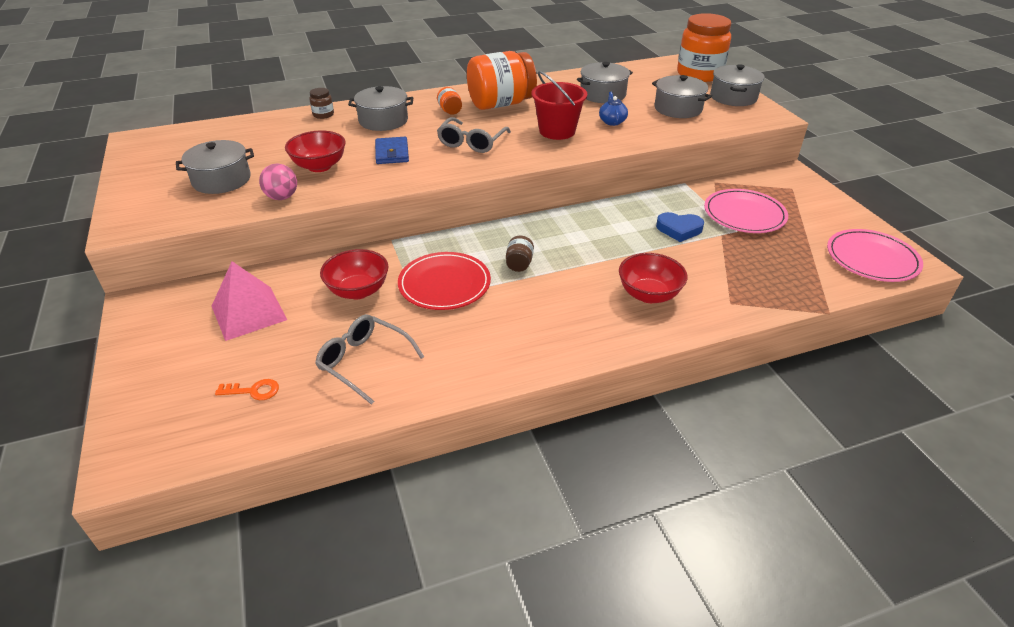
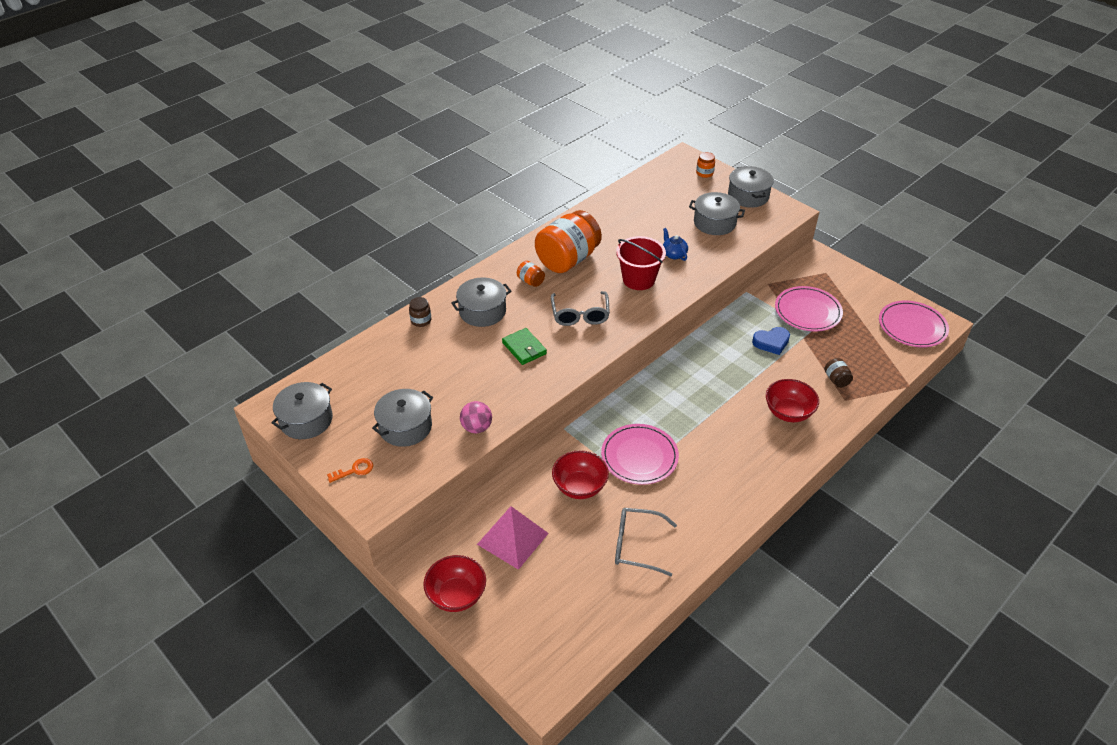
camera: 25 degrees left, 5 degrees up
(253, 391) = (579, 600): orange key -> orange key (354, 470)
(319, 166) = (476, 383): red bowl -> red bowl (456, 595)
(392, 153) = (524, 348): blue wallet -> green wallet
(444, 284) = (639, 456): red plate -> pink plate
(519, 264) = (680, 417): brown jar -> brown jar (836, 380)
(603, 94) = (643, 222): grey pot -> grey pot (306, 420)
(699, 74) = (704, 173): orange jar -> orange jar, size x0.41

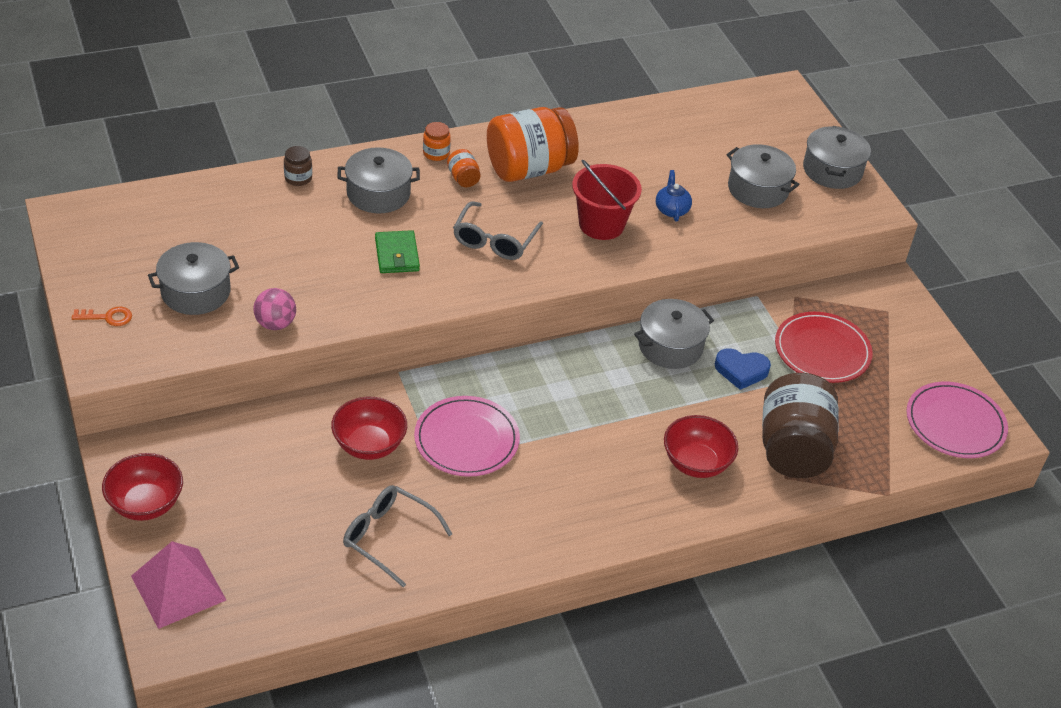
camera: 20 degrees right, 0 degrees up
(306, 420) = (92, 242): grey pot -> grey pot (670, 346)
(512, 538) = (250, 470): pink pyramid -> pink pyramid (178, 587)
(704, 173) = (795, 121): orange jar -> orange jar (436, 153)
(807, 311) = (822, 351): pink plate -> red plate
(836, 380) = (793, 449): brown jar -> brown jar, size x2.42

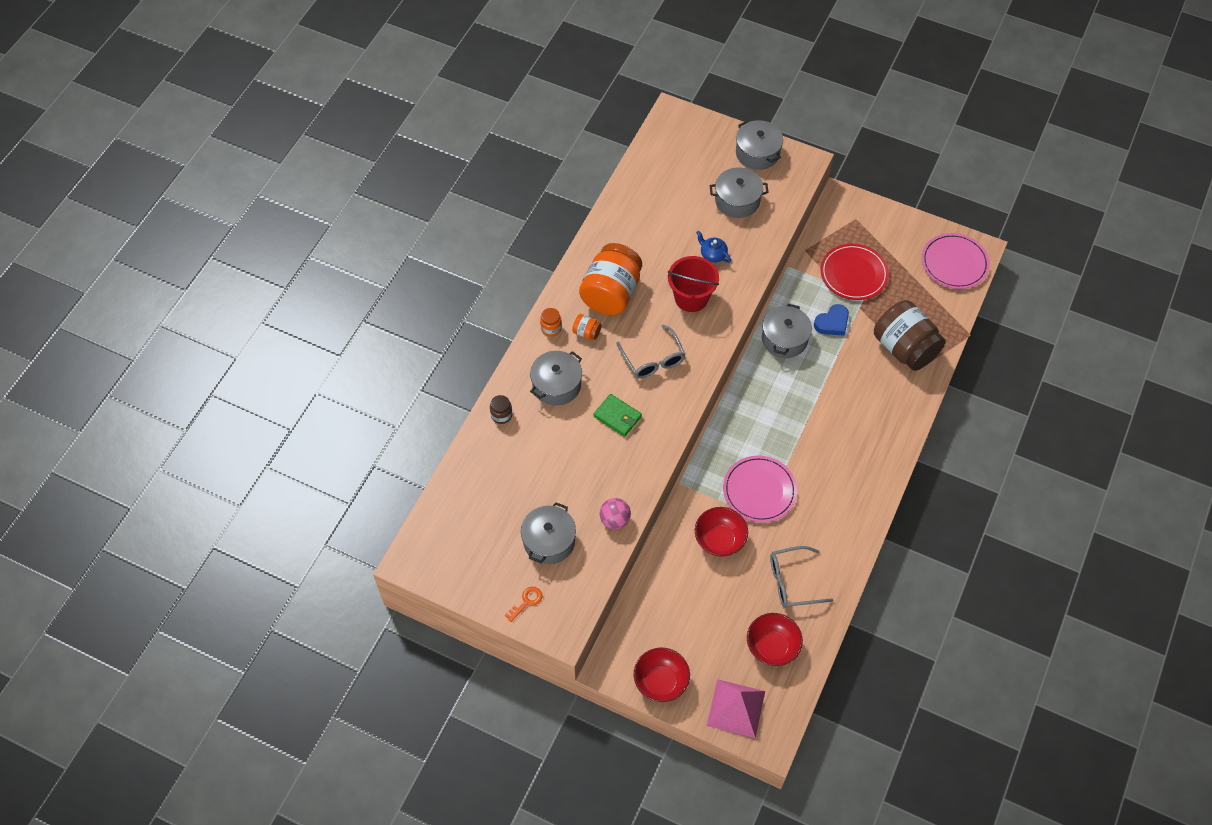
camera: 40 degrees left, 15 degrees up
(696, 463) = (873, 399): red bowl -> red bowl (772, 647)

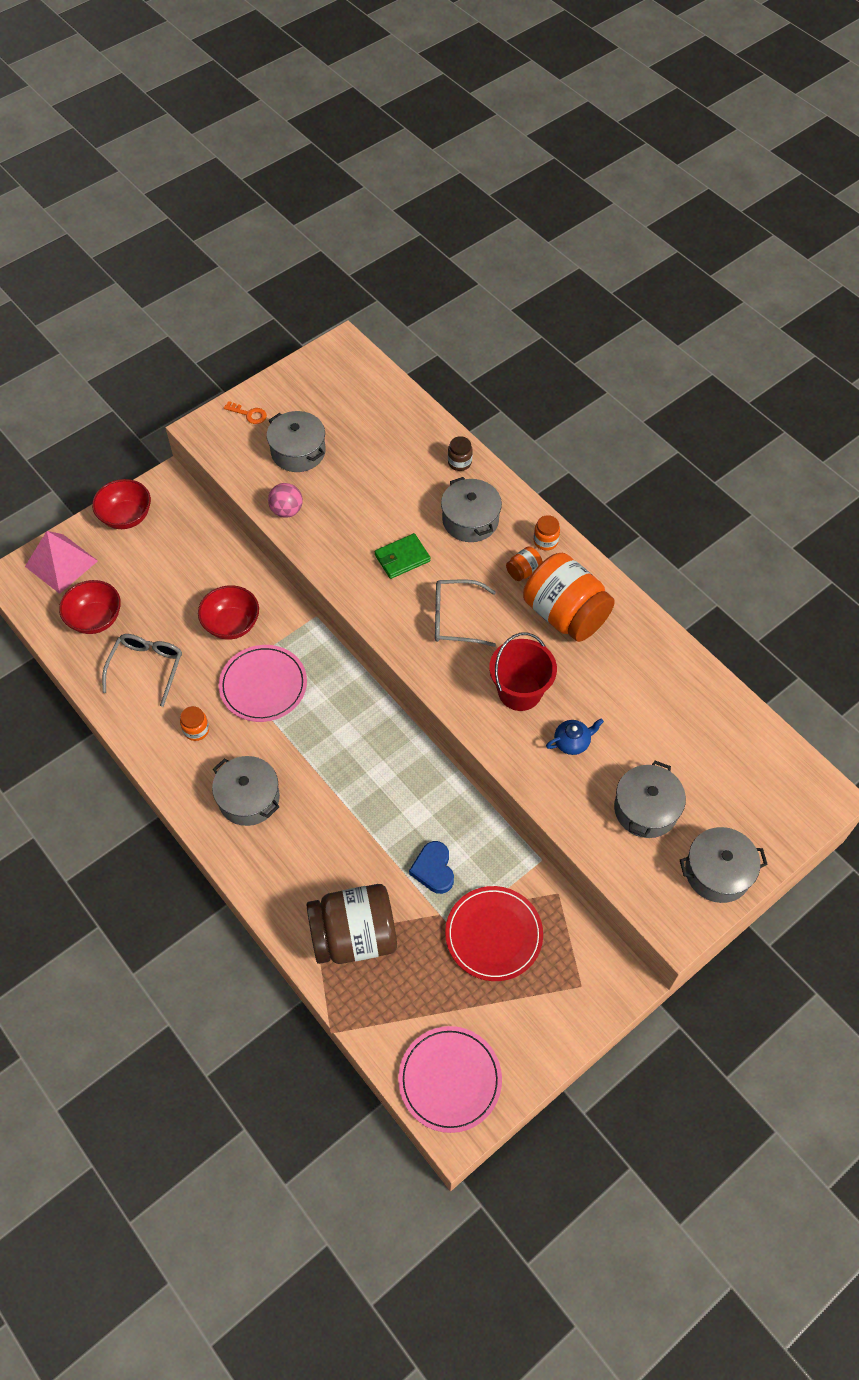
camera: 115 degrees right, 0 degrees up
(526, 602) = (249, 414): orange key -> orange key turned 45 degrees counterclockwise
(784, 339) = (438, 803): grey pot -> grey pot (249, 798)
(822, 517) = (196, 730): none -> orange jar

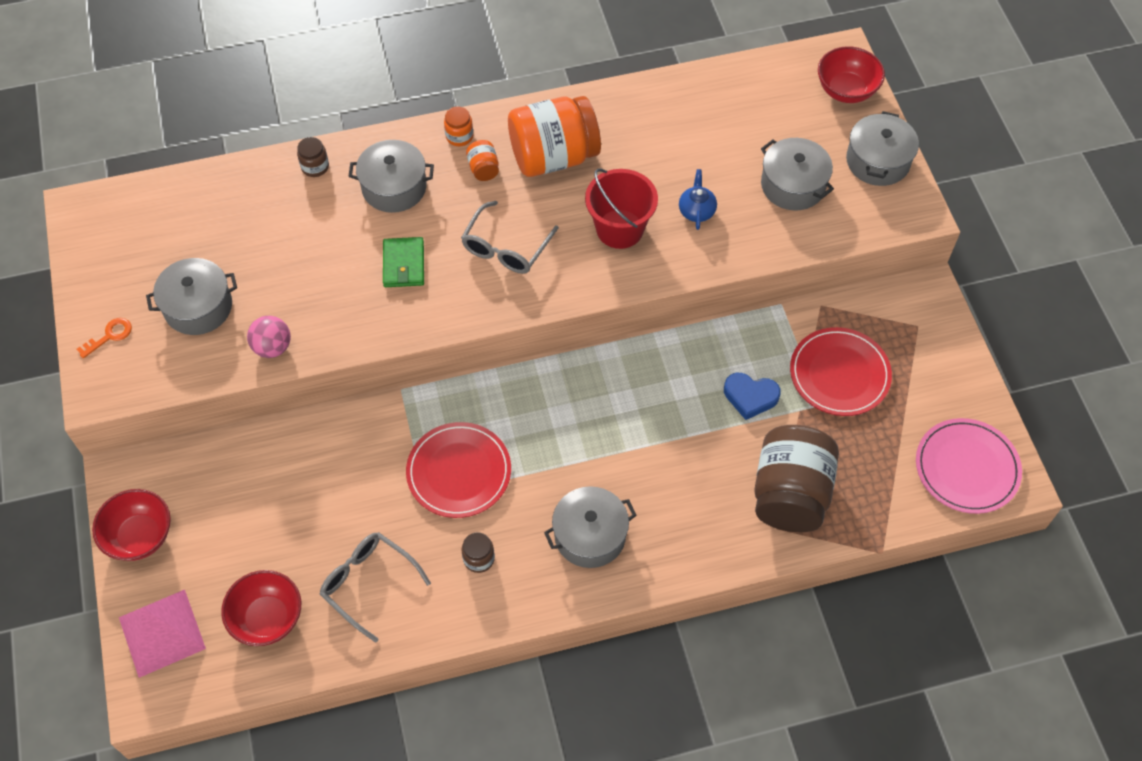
camera: 65 degrees left, 0 degrees up
(196, 730) = (479, 559): orange jar -> brown jar
(232, 624) = (362, 475): red bowl -> red bowl (846, 90)
(263, 685) = (459, 472): pink plate -> red plate

